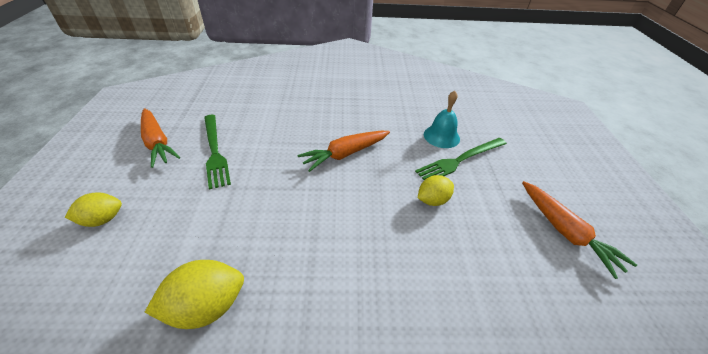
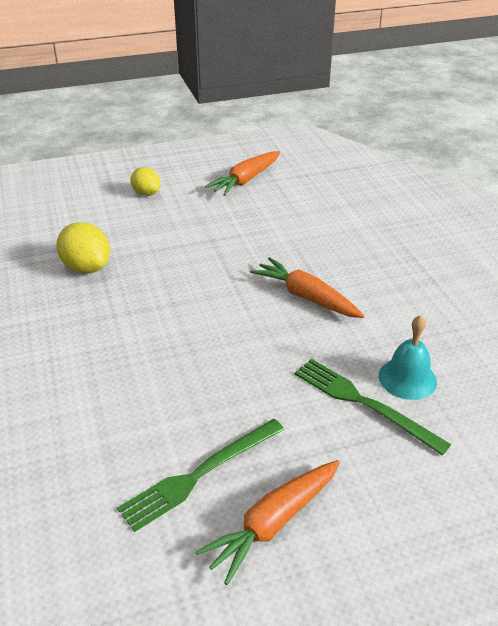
camera: 75 degrees right, 5 degrees down
(215, 151) = (254, 213): green fork -> green fork (200, 474)
(432, 200) = (266, 382): yellow lemon -> none

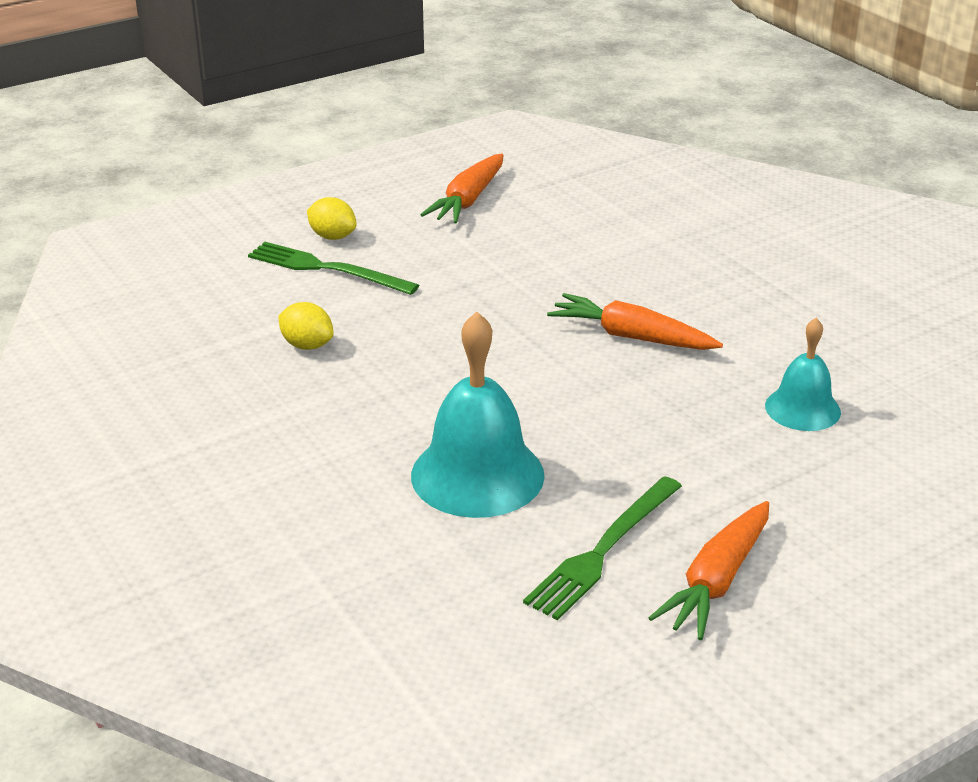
camera: 15 degrees left, 5 degrees down
(86, 268) = (307, 345): yellow lemon -> yellow lemon, size x0.65
(143, 389) = (477, 475): none -> turquoise bell
(363, 403) = (762, 443): green fork -> green fork (326, 269)

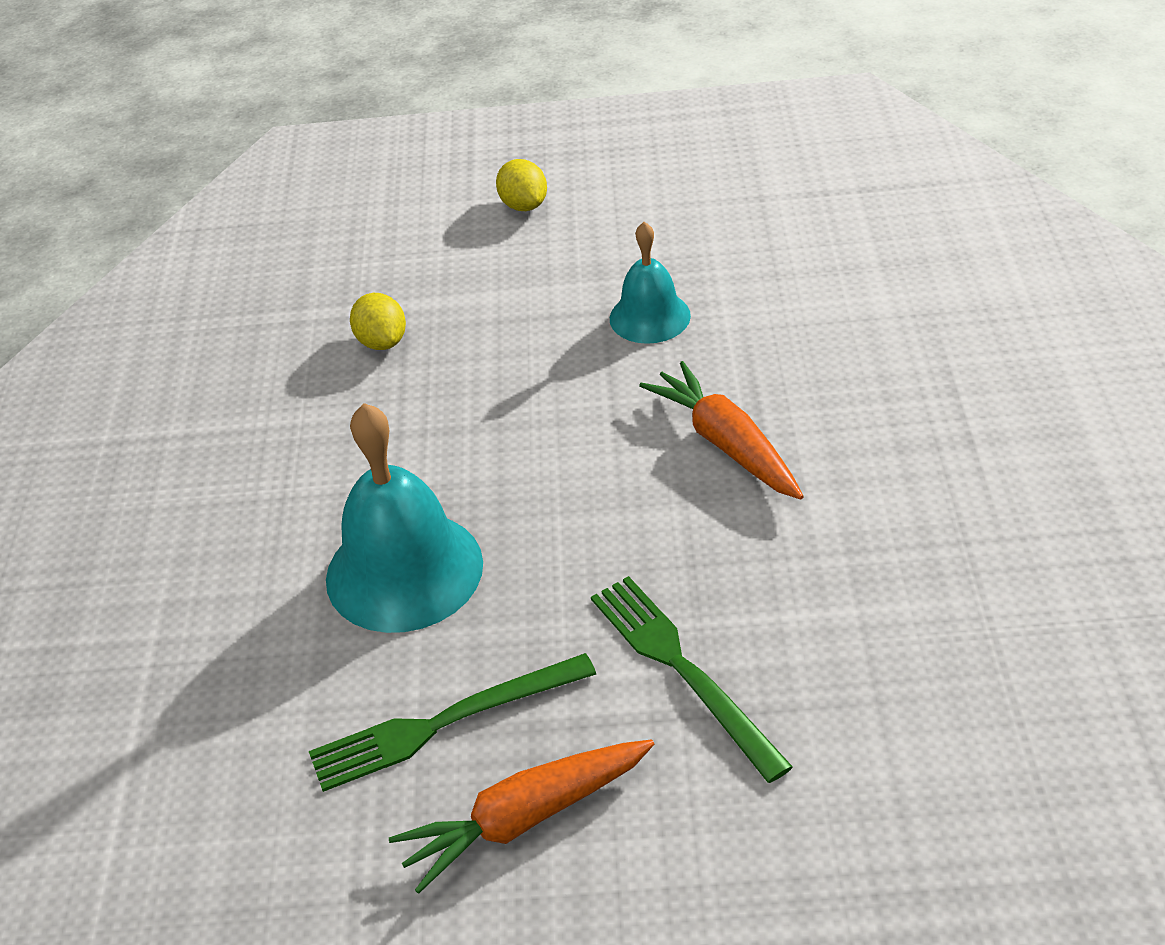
camera: 35 degrees right, 10 degrees up
(326, 269) = (482, 247): green fork -> green fork (682, 669)
(468, 200) = (708, 193): orange carrot -> none
(802, 408) = (838, 619): turquoise bell -> turquoise bell (650, 317)

